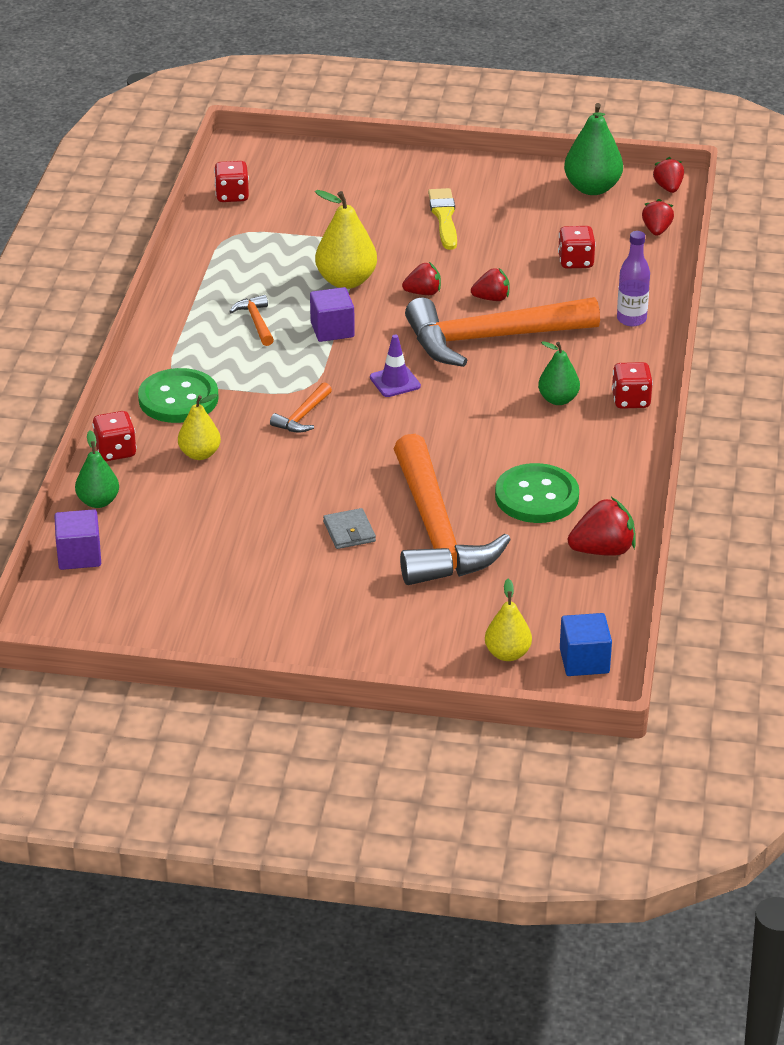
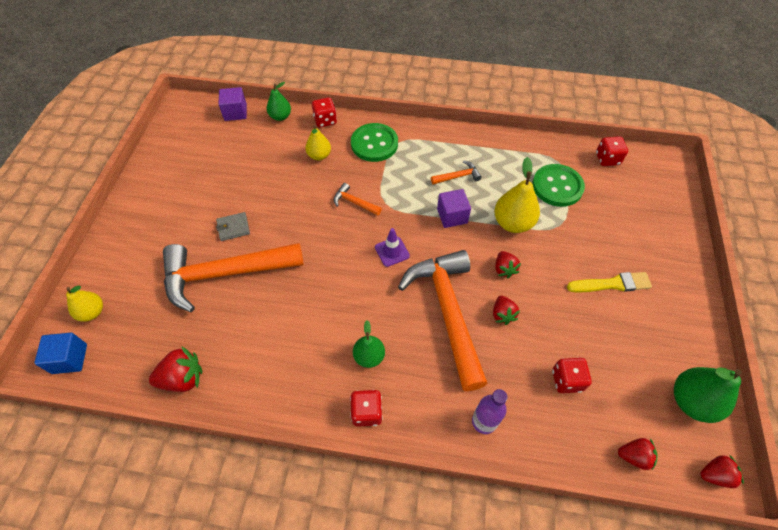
camera: 90 degrees right, 20 degrees up
(536, 496) = (252, 336): green button -> green button (557, 186)
(603, 550) = (183, 378): red strawberry -> red strawberry turned 90 degrees counterclockwise

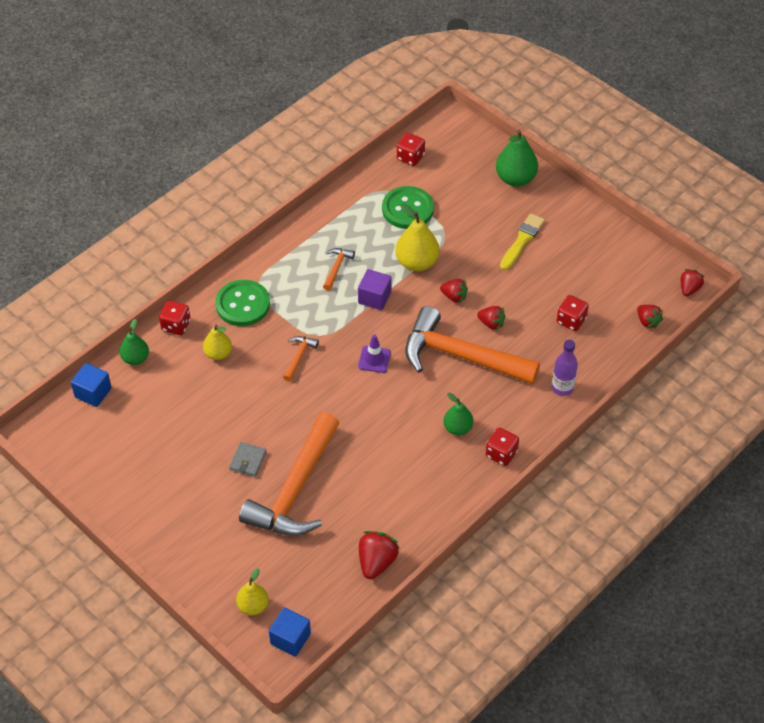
camera: 55 degrees left, 5 degrees down
(235, 112) = (93, 392): purple cube -> blue cube
(354, 202) = (299, 357): orange hammer -> orange hammer turned 135 degrees clockwise
(634, 456) = (647, 321): red strawberry -> red strawberry turned 105 degrees clockwise
(691, 401) = (638, 264): green pear -> green pear (515, 178)

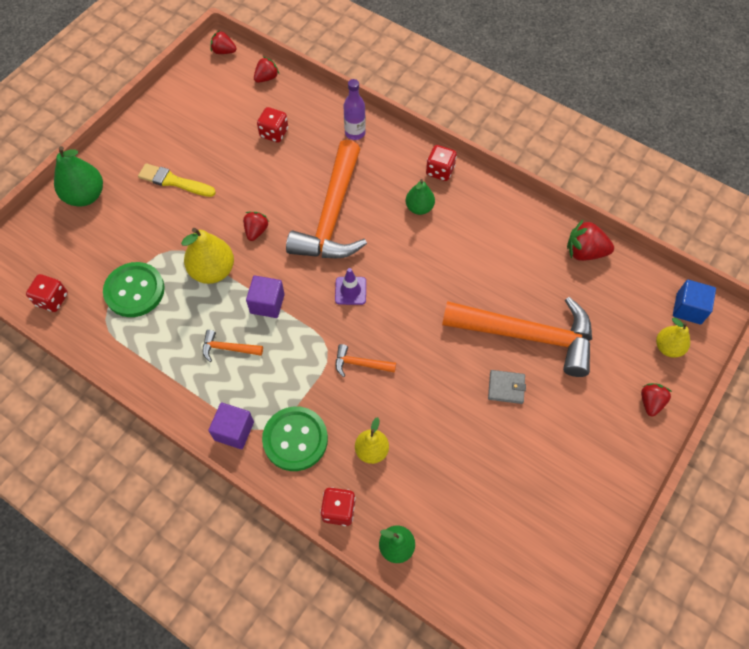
camera: 100 degrees left, 10 degrees up
(93, 392) = (457, 586): blue cube -> none
(261, 266) = (234, 431): none -> purple cube
(491, 323) = (287, 195): red strawberry -> red strawberry (650, 402)

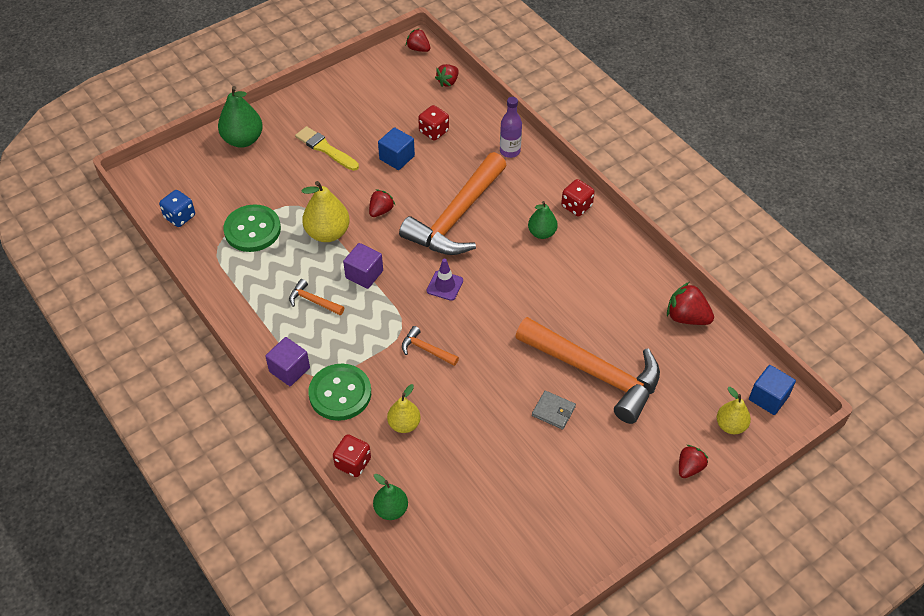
camera: 20 degrees right, 10 degrees down
(52, 300) = (180, 217): red dice -> blue dice
(249, 170) = (397, 158): none -> blue cube
(266, 78) = (448, 82): red strawberry -> red strawberry turned 150 degrees clockwise

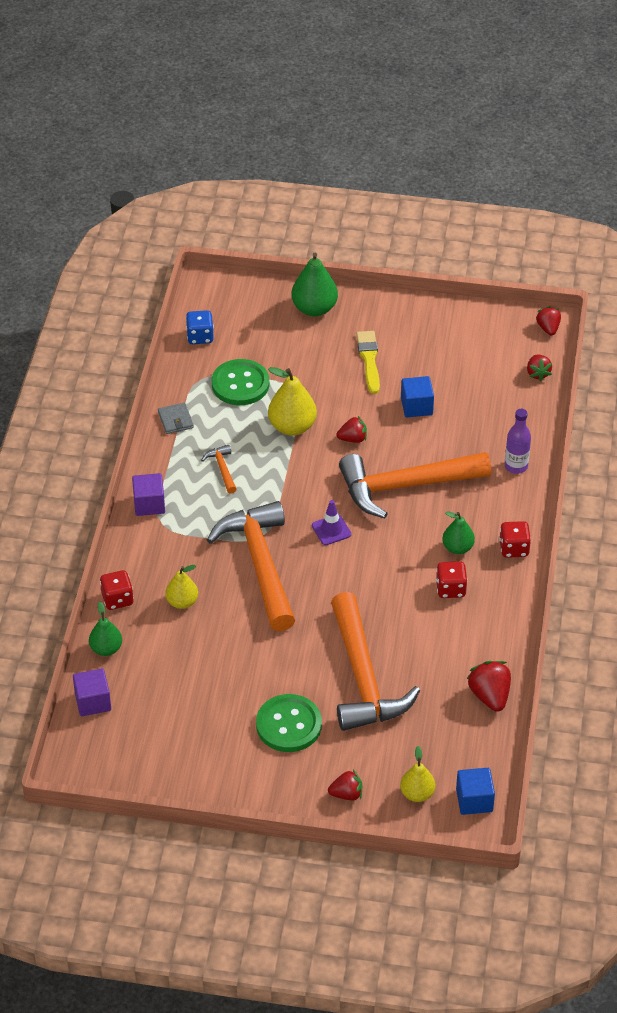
camera: 45 degrees right, 5 degrees down
(340, 393) = (164, 547): green button -> green button (289, 725)
(364, 274) = (282, 477): purple cube -> purple cube (93, 702)
(426, 349) = (260, 564): orange hammer -> orange hammer, size x2.48
(434, 131) = (473, 406): red dice -> red dice (450, 589)
(448, 82) = (537, 373): red strawberry -> red strawberry turned 90 degrees counterclockwise
(553, 411) = (297, 678): grey wallet -> grey wallet (175, 420)

